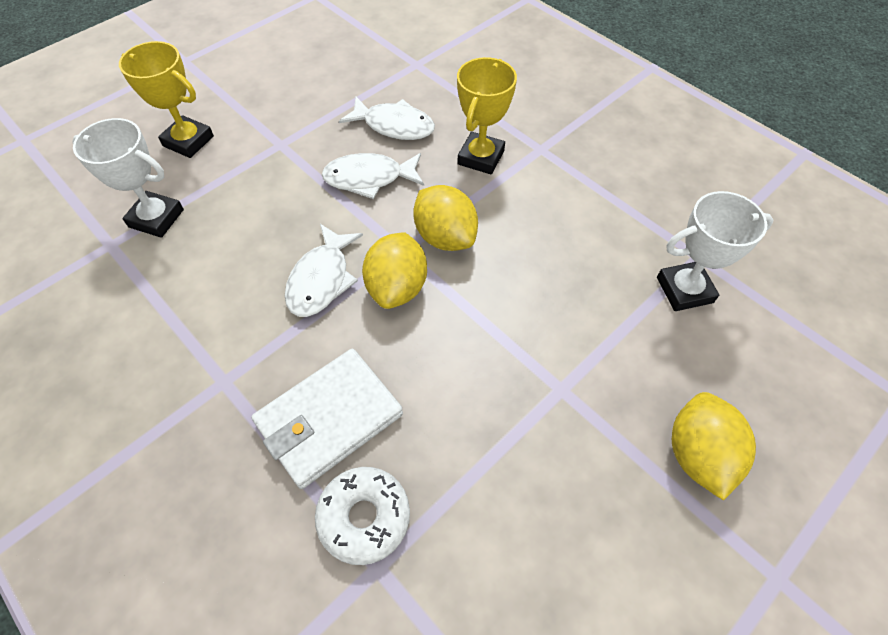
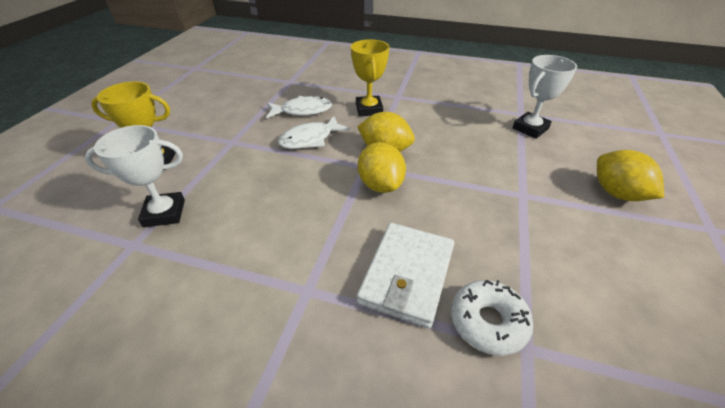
camera: 30 degrees left, 15 degrees down
(321, 279) = (327, 200): white fish -> none

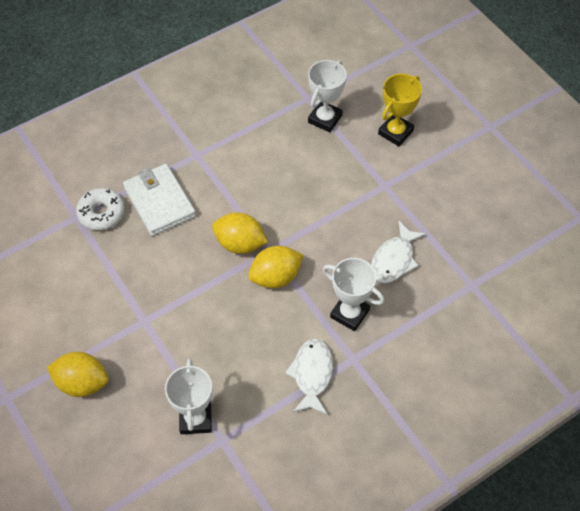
camera: 130 degrees right, 15 degrees up
(310, 139) = (340, 237): white fish -> white fish (312, 374)
(369, 109) = (349, 313): yellow trophy -> white trophy

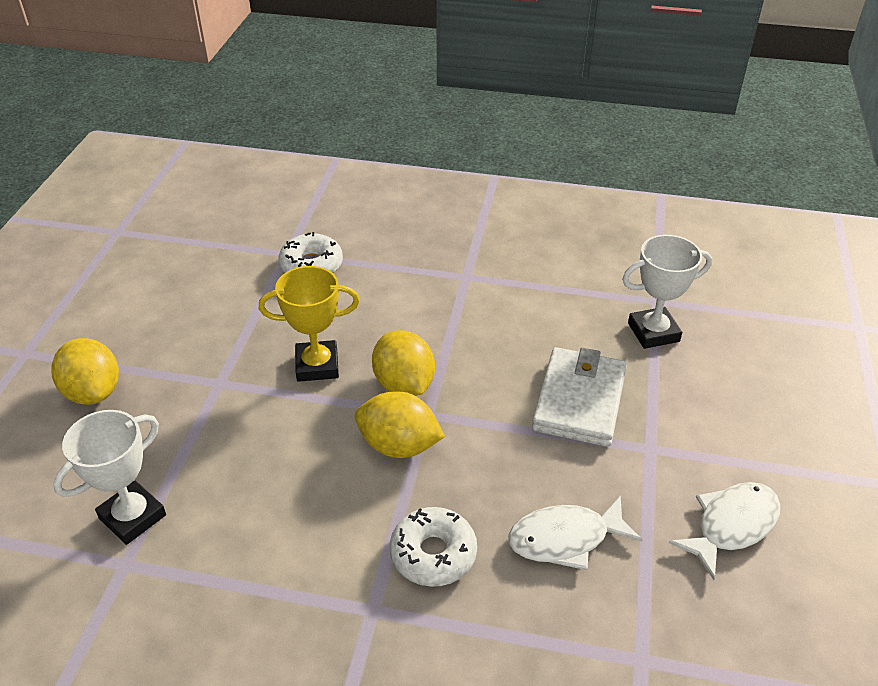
camera: 45 degrees right, 15 degrees down
(159, 202) = (376, 291): white wallet -> white wallet (579, 400)
(312, 374) = (304, 583): white fish -> white fish (731, 526)
(349, 313) = (433, 554): white trophy -> white donut
(395, 132) = (732, 402): yellow trophy -> yellow trophy (317, 365)

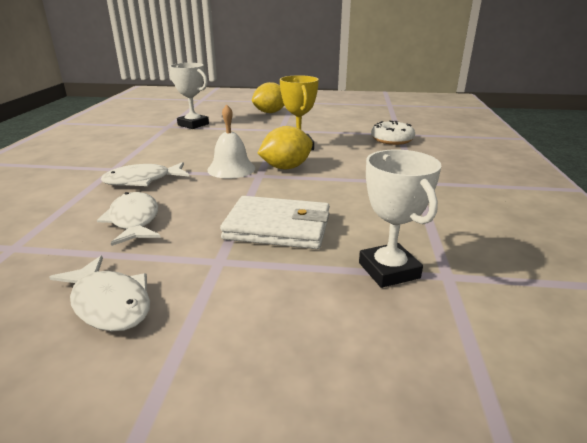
camera: 85 degrees right, 15 degrees down
(399, 445) = (231, 169): yellow lemon -> white bell
(433, 554) = (142, 181): white donut -> white fish

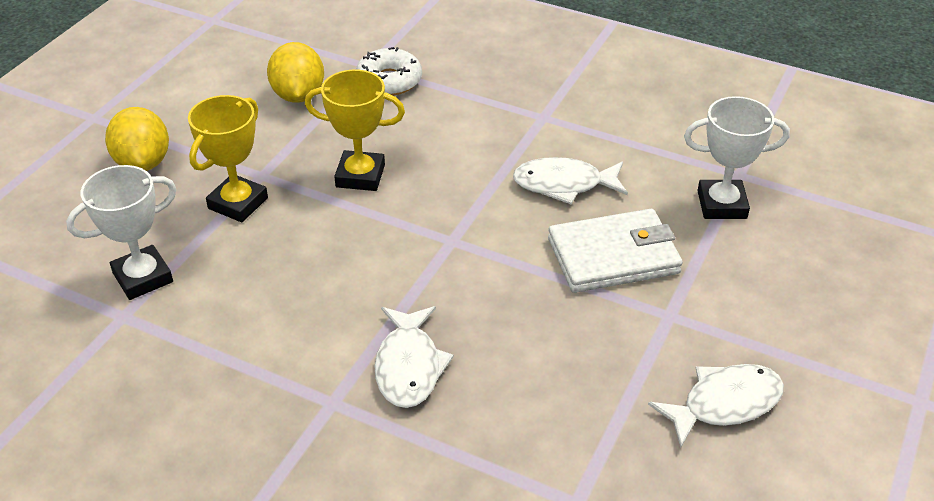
camera: 70 degrees left, 15 degrees up
(134, 220) = (545, 380): white fish -> white fish (564, 184)
(231, 169) = (412, 263): white bell -> none
(255, 129) = (238, 203): none -> yellow trophy
(278, 227) = (613, 256): white wallet -> white wallet turned 45 degrees clockwise
(286, 167) = (439, 208): yellow lemon -> yellow lemon (298, 95)

